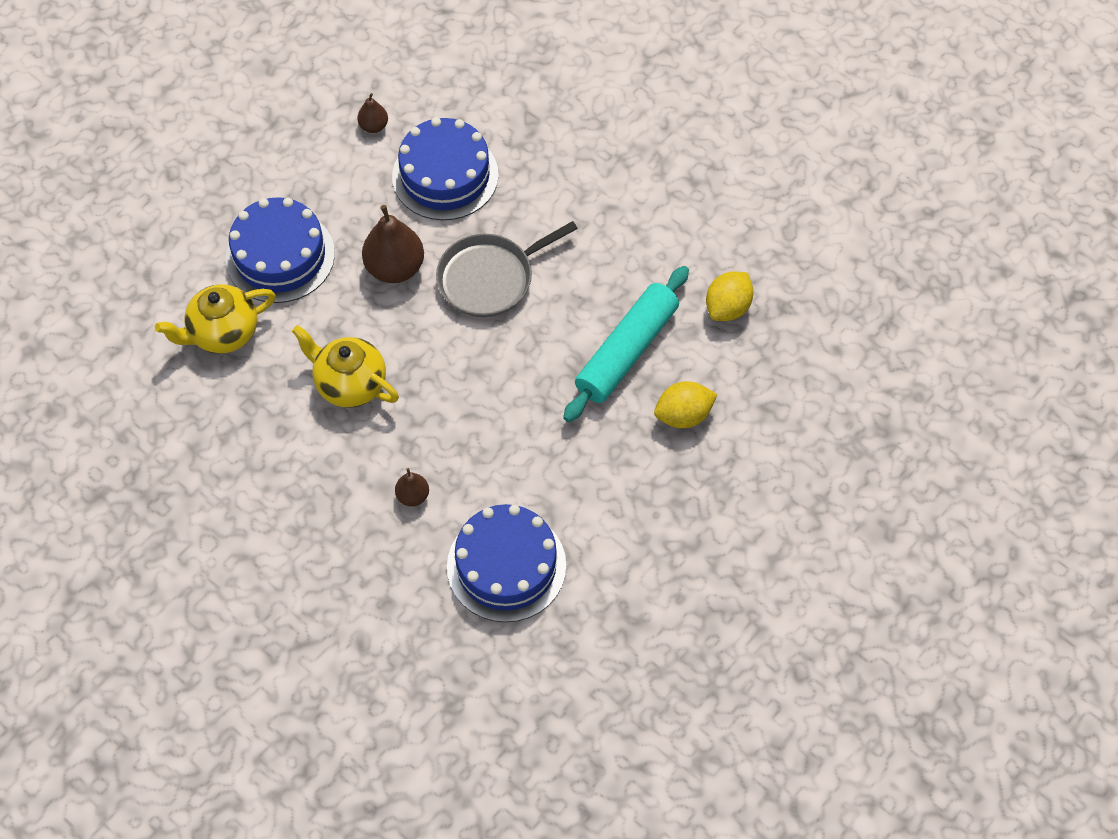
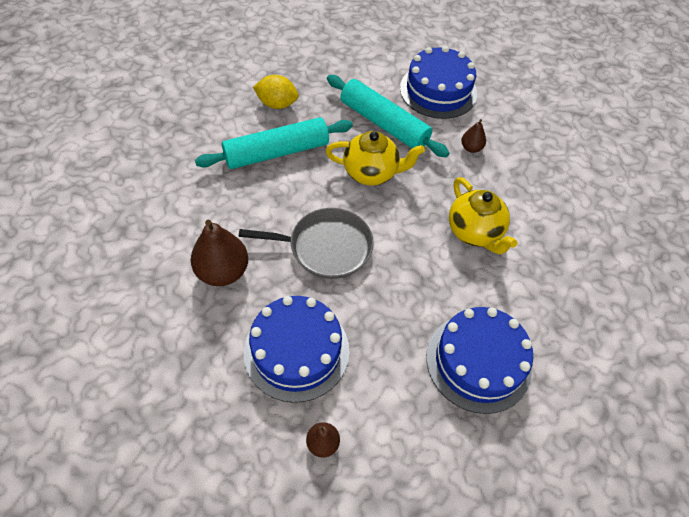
camera: 150 degrees left, 5 degrees down
(223, 333) = (555, 322): yellow teapot -> yellow teapot (371, 173)
(395, 268) = (390, 296): brown pear -> brown pear (223, 272)
(538, 467) = (384, 123): none -> turquoise rolling pin
(727, 307) = (191, 141): yellow lemon -> none

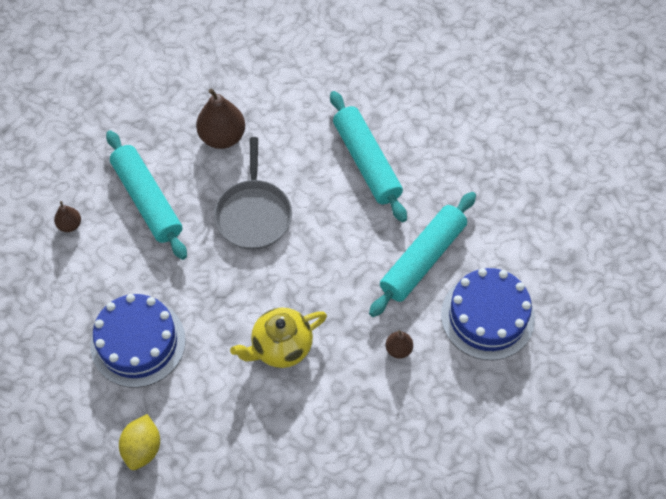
camera: 90 degrees right, 5 degrees up
(277, 104) = (436, 155): yellow lemon -> yellow lemon (142, 448)
(296, 351) = (148, 200): blue cake -> turquoise rolling pin
(371, 173) = (349, 249): yellow teapot -> none

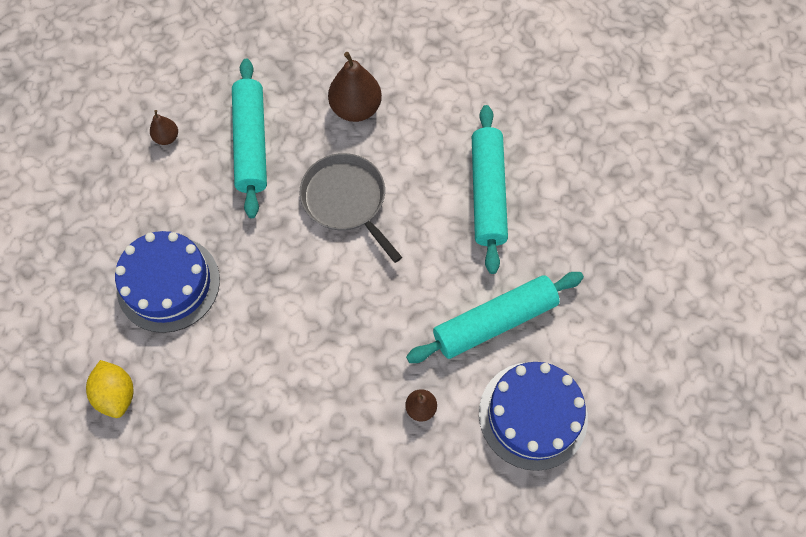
camera: 25 degrees right, 5 degrees up
(142, 448) = (117, 394): yellow lemon -> yellow lemon turned 60 degrees counterclockwise
(253, 214) = (346, 200): grey pan -> grey pan turned 120 degrees clockwise
(281, 347) = (303, 351): yellow teapot -> none

